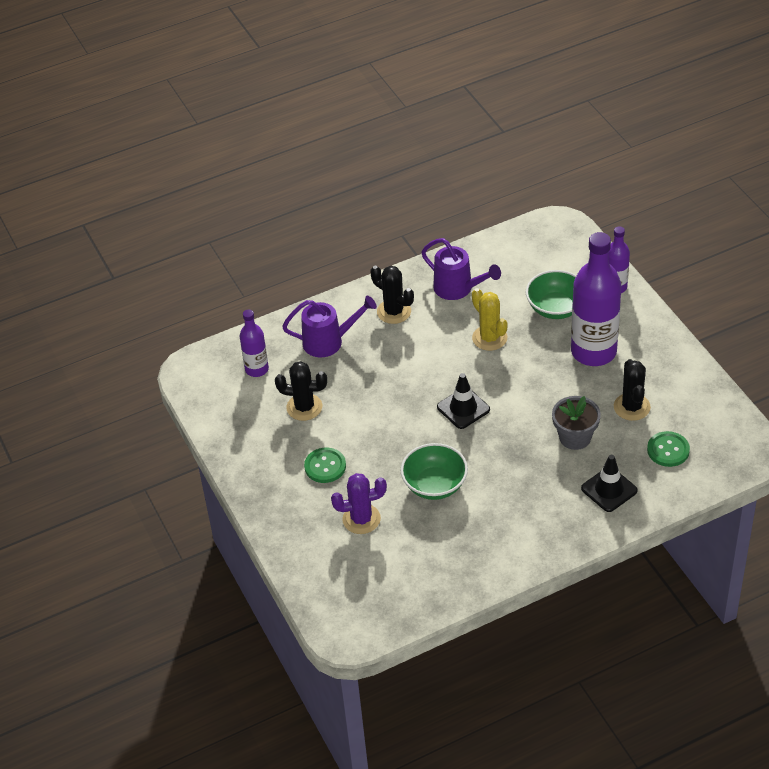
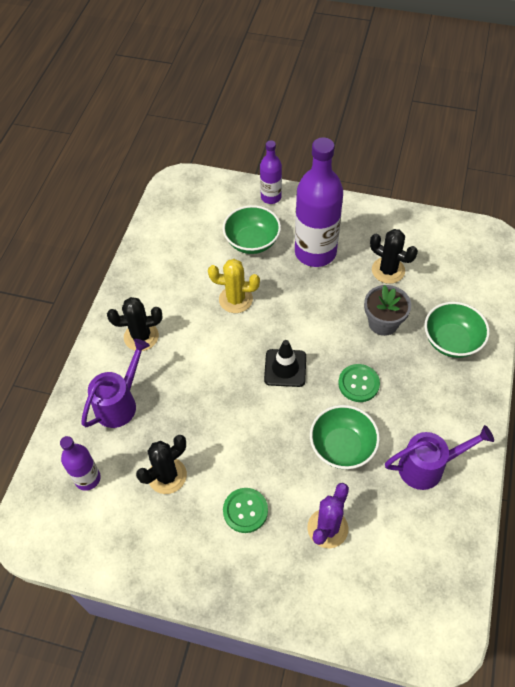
camera: 50 degrees left, 10 degrees up
(458, 289) = (167, 281): purple watering can -> purple watering can (428, 467)
(609, 489) = (451, 341): black traffic cone -> green bowl
(668, 450) = (447, 281): green button -> green button (358, 384)

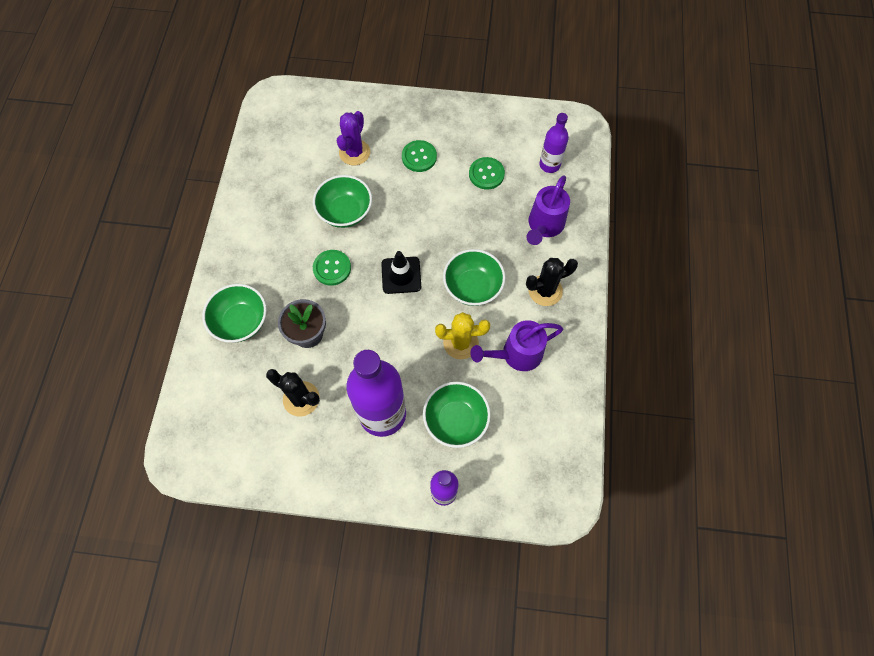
camera: 170 degrees right, 10 degrees up
(167, 475) = (486, 174): black cactus -> green button
(213, 348) = (473, 287): none -> green bowl
(428, 467) = (274, 204): purple watering can -> purple watering can (516, 354)

